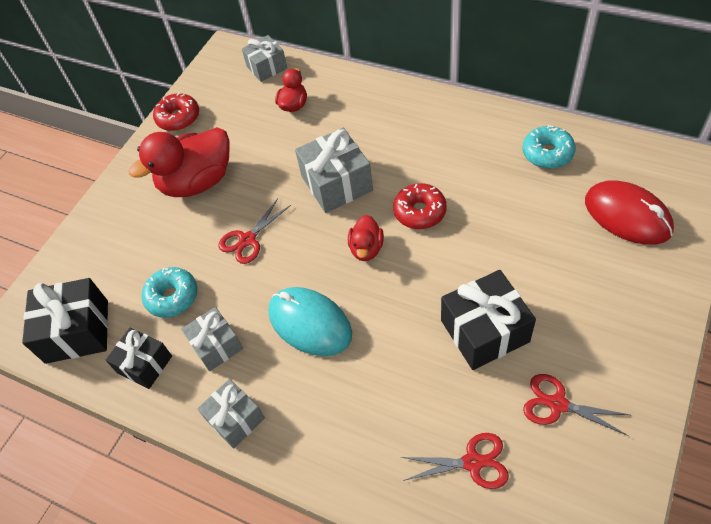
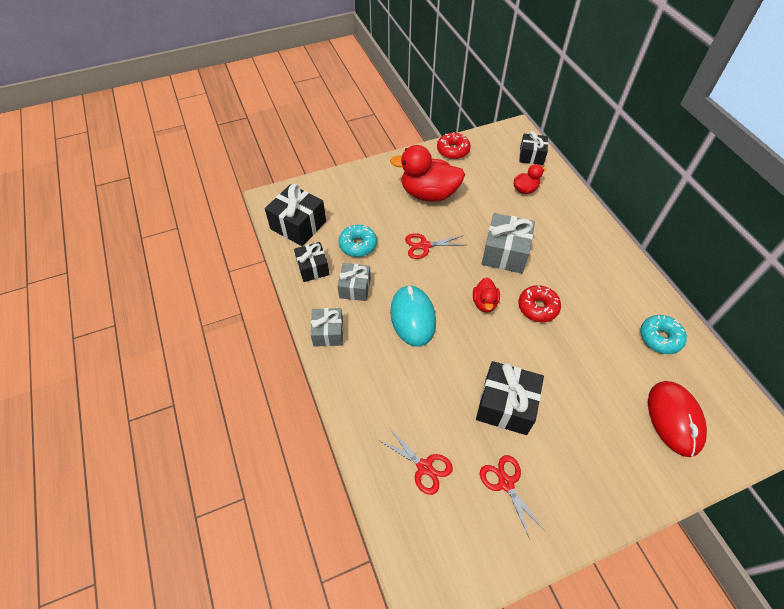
camera: 35 degrees right, 0 degrees up
(267, 67) = (531, 156): grey gift -> black gift
(366, 249) = (484, 303): red duck -> red duck turned 45 degrees counterclockwise

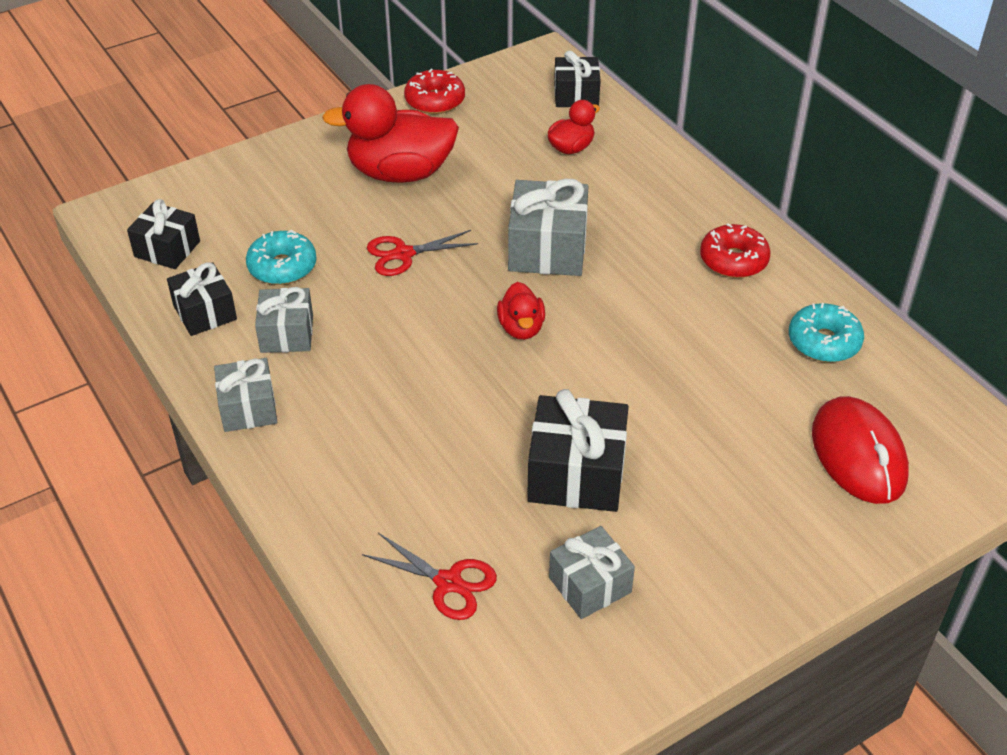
camera: 10 degrees left, 10 degrees down
(298, 225) = (167, 249): black gift -> black gift, size x0.64
(413, 317) = (397, 365): turquoise mouse -> none
(505, 483) = (590, 585): red scissors -> grey gift
(538, 307) = (614, 323): red donut -> red donut (733, 260)

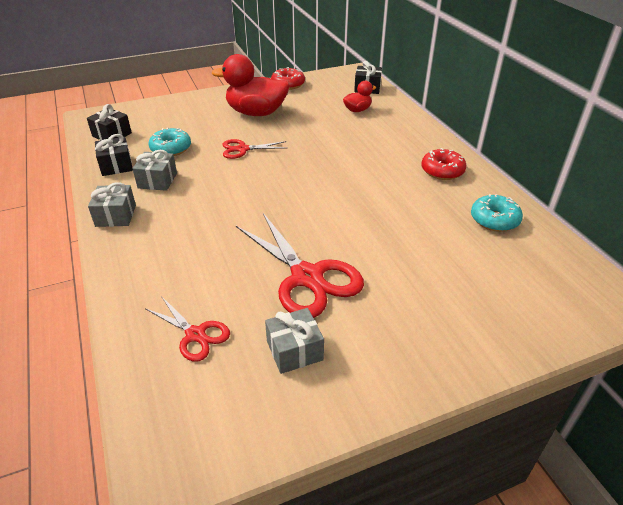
camera: 10 degrees right, 5 degrees down
(521, 328) = (299, 192): red duck -> none
(547, 249) = (328, 154): grey gift -> none
(576, 474) = (307, 277): black gift -> red scissors
(858, 455) = (509, 289): red mouse -> none

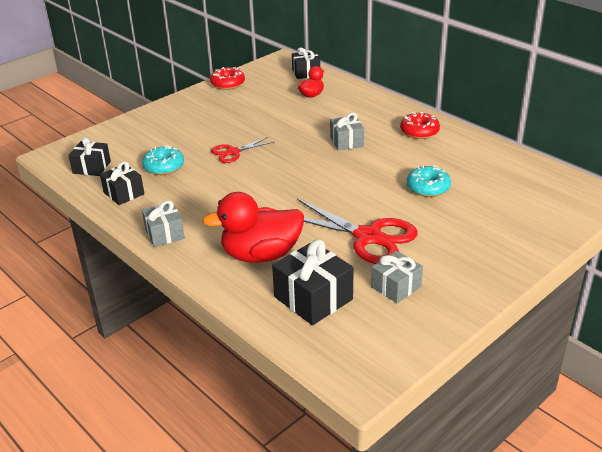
camera: 20 degrees left, 5 degrees down
(157, 180) = (176, 196): grey gift -> grey gift (346, 141)
(196, 335) = (313, 298): red scissors -> black gift
(256, 113) = (219, 117): red duck -> red duck (261, 255)
(494, 220) = (482, 160): turquoise donut -> turquoise donut (428, 188)

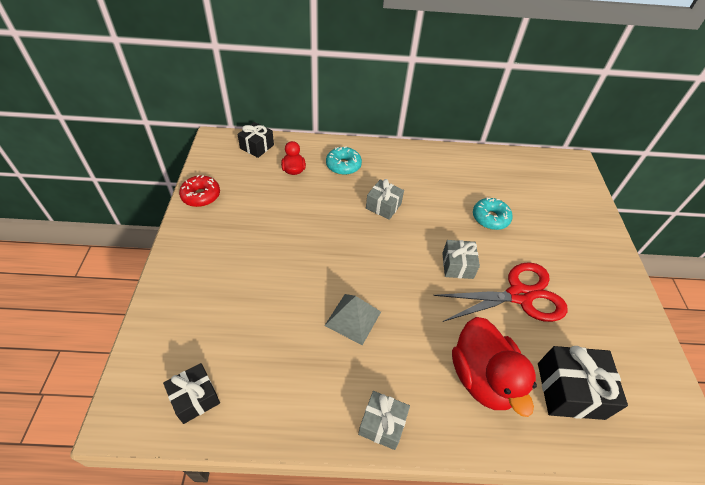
camera: 50 degrees left, 15 degrees up
(124, 193) = (277, 406): black gift -> none
(164, 167) = (272, 340): turquoise donut -> turquoise donut (343, 165)
(225, 183) = (353, 318): none -> grey pyramid
(233, 152) = (312, 276): red scissors -> none
(261, 255) = (482, 378): red duck -> red duck turned 45 degrees counterclockwise
(396, 286) = (593, 330): grey gift -> grey gift (457, 265)
(419, 132) = (417, 166): red donut -> none

